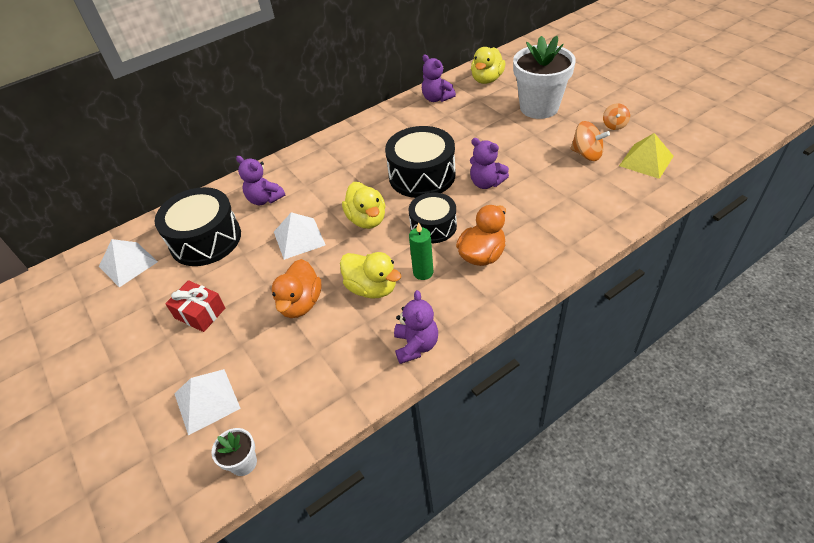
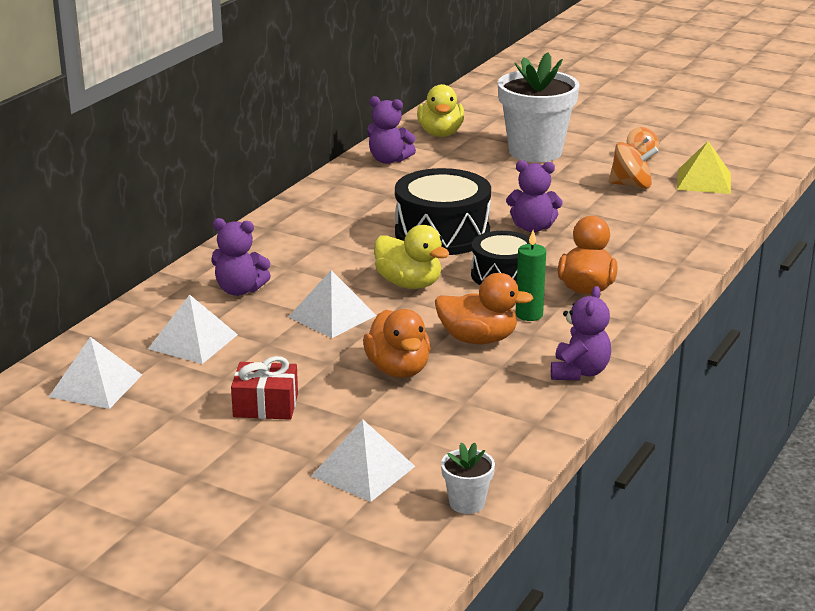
camera: 30 degrees left, 20 degrees down
(205, 239) = (193, 341): black drum -> white pyramid
(372, 288) = (478, 339): yellow duck -> orange duck
(416, 345) = (579, 372): purple teddy bear -> purple teddy bear turned 45 degrees clockwise

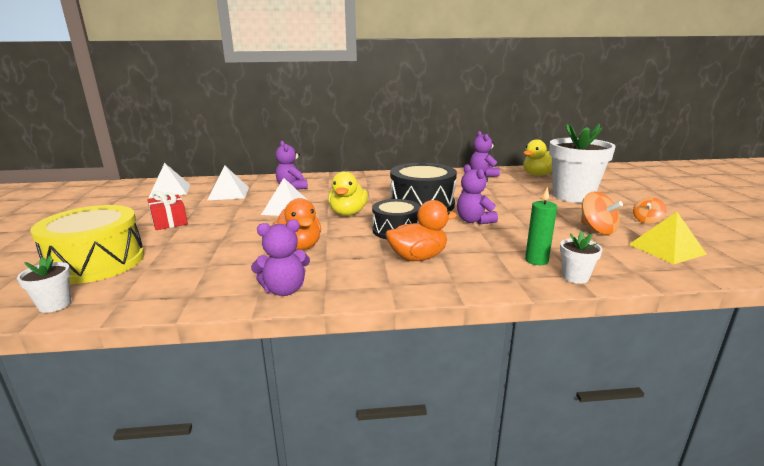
camera: 55 degrees right, 5 degrees down
(363, 471) = (97, 262): white pyramid -> yellow drum
(398, 369) = (237, 238): orange duck -> none
(529, 315) = (352, 251): green candle -> green candle (536, 260)
(706, 240) = (575, 277): none -> white flower pot

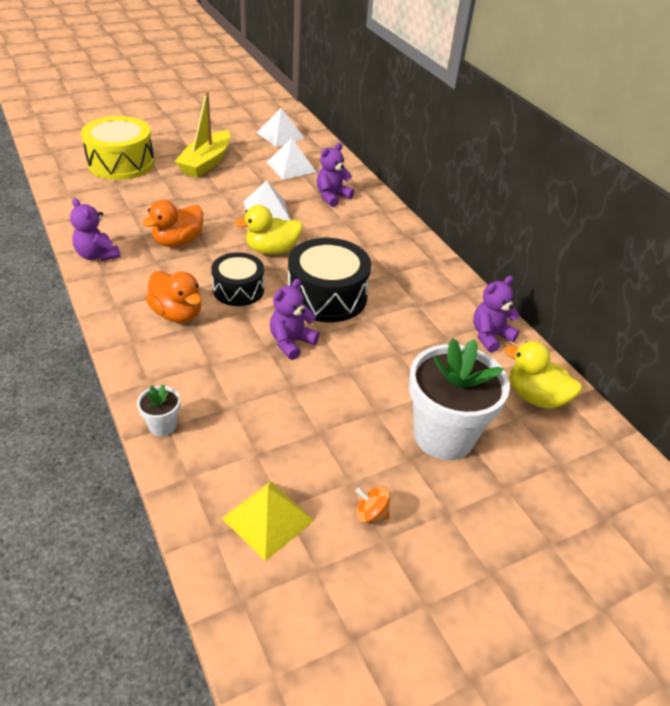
camera: 65 degrees right, 20 degrees up
(55, 305) = (60, 174): white flower pot -> none
(169, 221) = (206, 162): red gift -> yellow boat
(536, 260) = (195, 396): green candle -> none
(597, 229) = (310, 454): orange spinning top -> none

